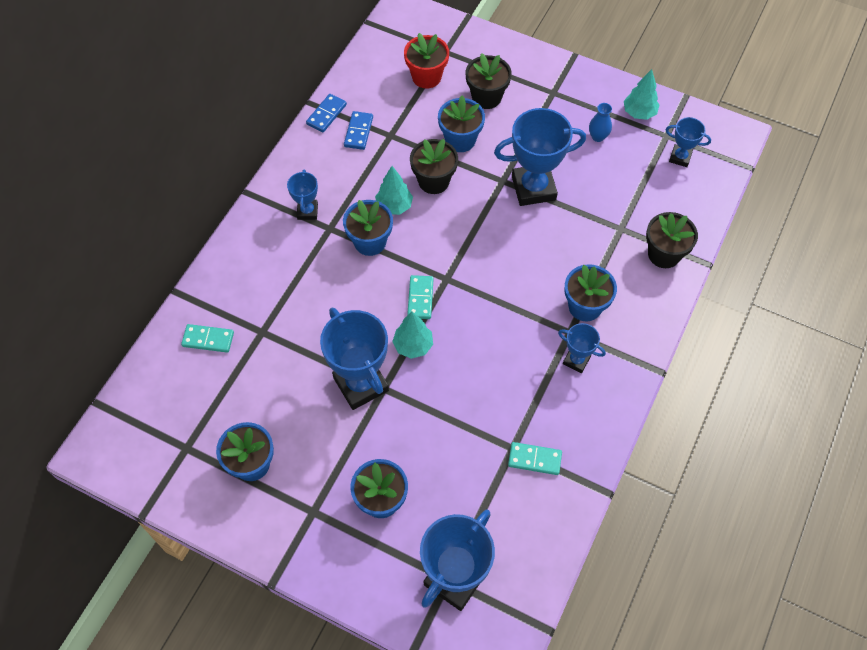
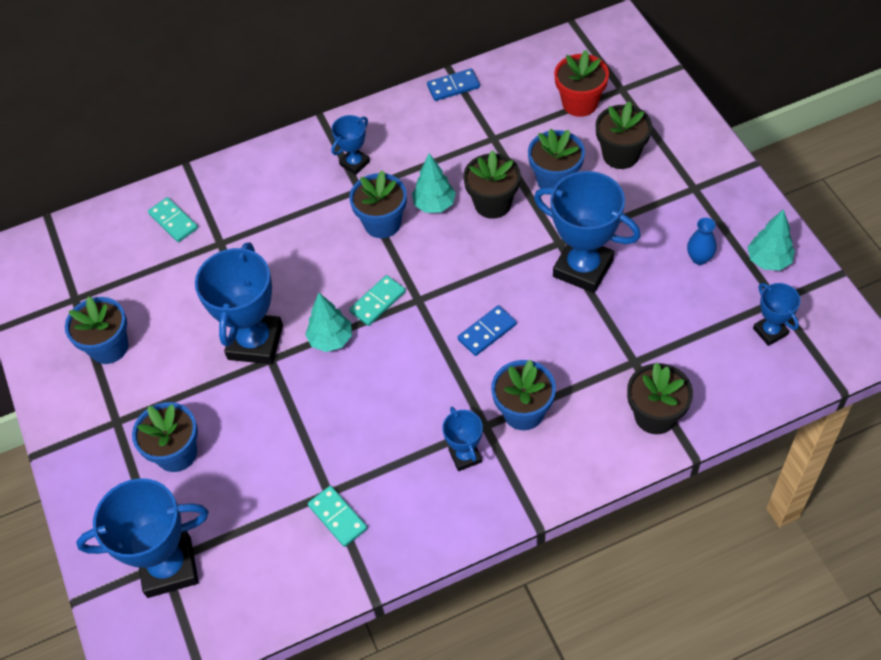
camera: 45 degrees right, 5 degrees down
(358, 132) = (467, 118): blue domino -> blue domino (487, 332)

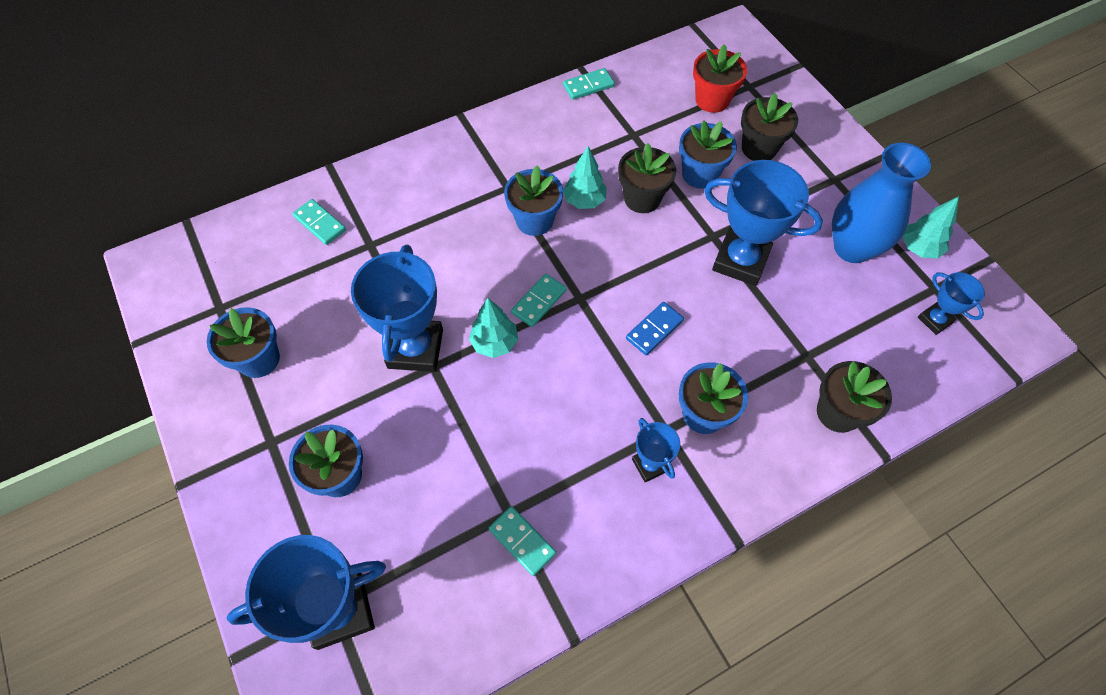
camera: 10 degrees left, 5 degrees up
(354, 163) = (500, 161): blue trophy -> none
(453, 86) = (588, 86): blue domino -> turquoise domino
(699, 258) = (852, 248): blue vase -> blue vase, size x2.34

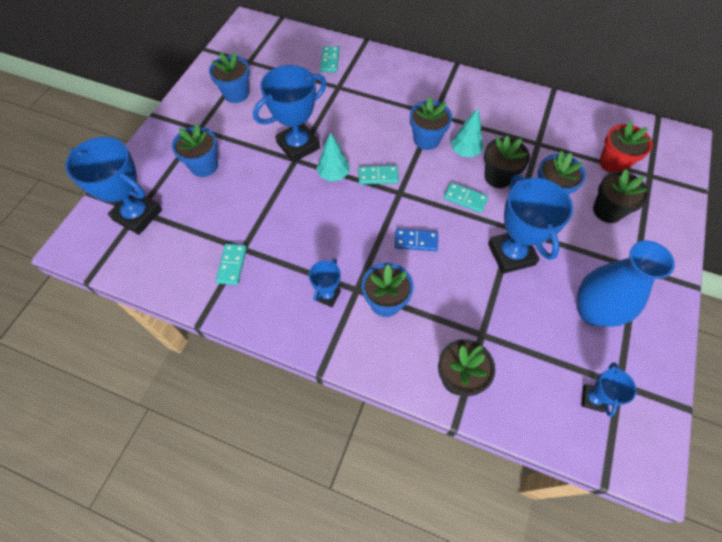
camera: 50 degrees right, 0 degrees up
(588, 86) = (545, 101): turquoise domino -> turquoise domino (465, 198)
(919, 248) = (641, 353): turquoise tree -> none

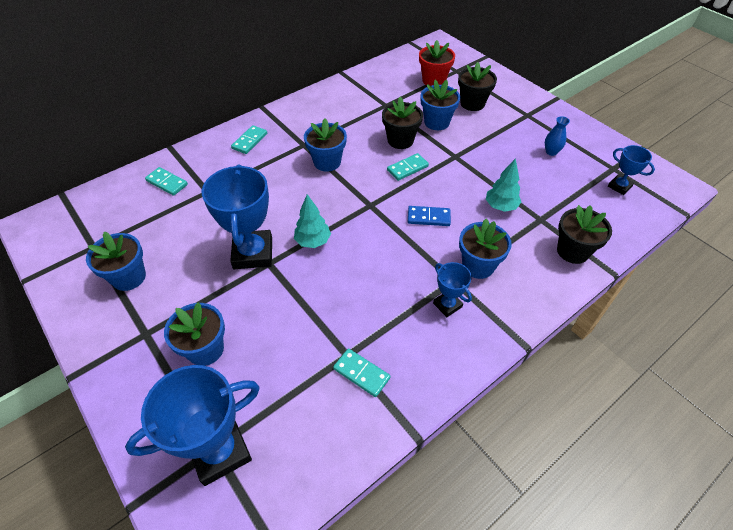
camera: 60 degrees left, 10 degrees down
(378, 176) = (340, 211): turquoise domino -> turquoise domino (249, 141)
(416, 241) = (428, 217): blue domino -> blue domino turned 60 degrees clockwise
(465, 152) = (360, 146): turquoise tree -> turquoise tree (500, 206)
(511, 254) = (478, 168): blue trophy -> none
(593, 311) = (551, 152): blue vase -> blue vase, size x0.43

